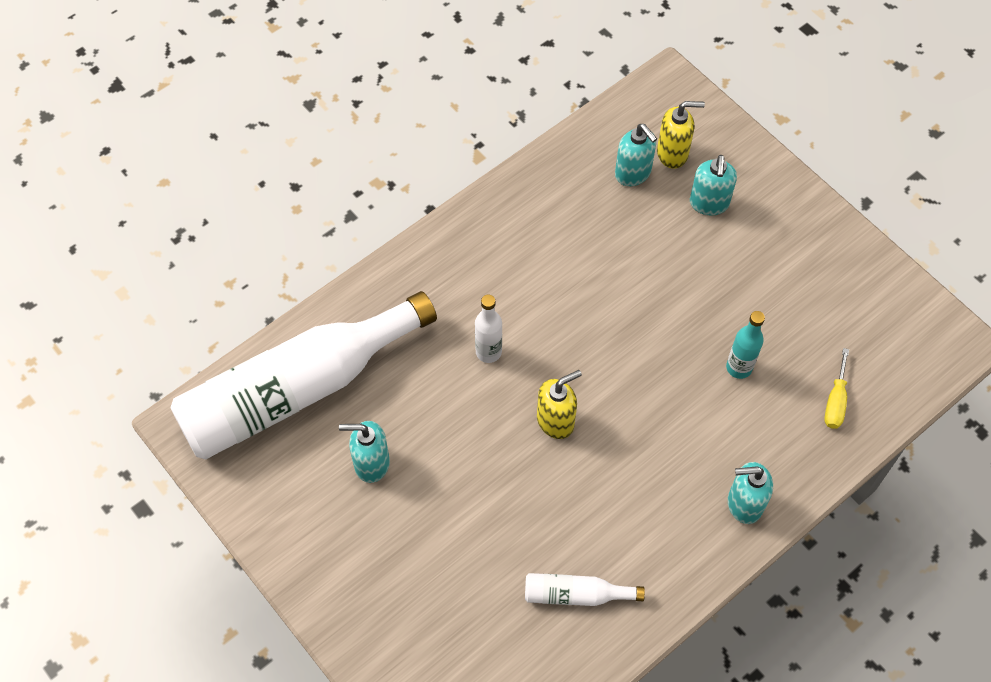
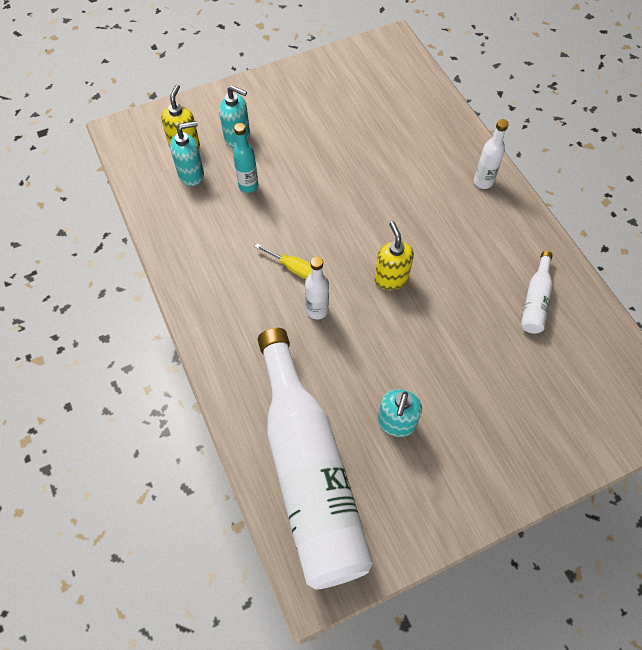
camera: 75 degrees left, 0 degrees up
(739, 367) = (378, 156): turquoise bottle -> turquoise bottle (248, 185)
(744, 504) = (483, 182): turquoise soap dispenser -> white bottle
(835, 401) = (418, 112): yellow screwdriver -> yellow screwdriver (294, 268)

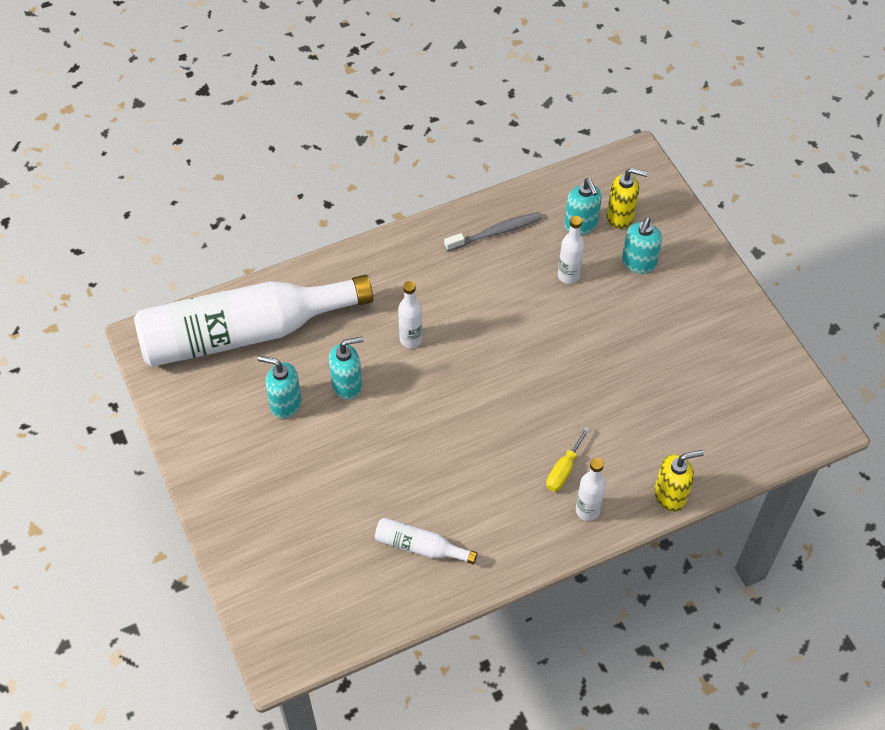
camera: 90 degrees right, 5 degrees down
(193, 240) = (495, 232): none -> grey toothbrush
(248, 185) = (568, 276): turquoise bottle -> white bottle
(294, 268) = (461, 319): yellow screwdriver -> yellow screwdriver (563, 470)
(371, 365) = (347, 385): none -> turquoise soap dispenser
(391, 278) = (449, 406): yellow soap dispenser -> yellow soap dispenser (670, 495)

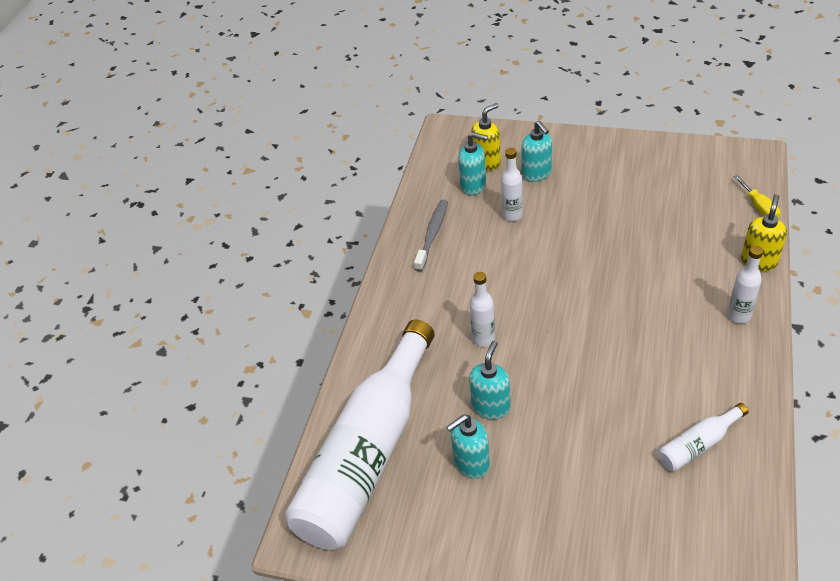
camera: 45 degrees left, 10 degrees down
(563, 470) = (689, 310): yellow screwdriver -> yellow screwdriver (759, 207)

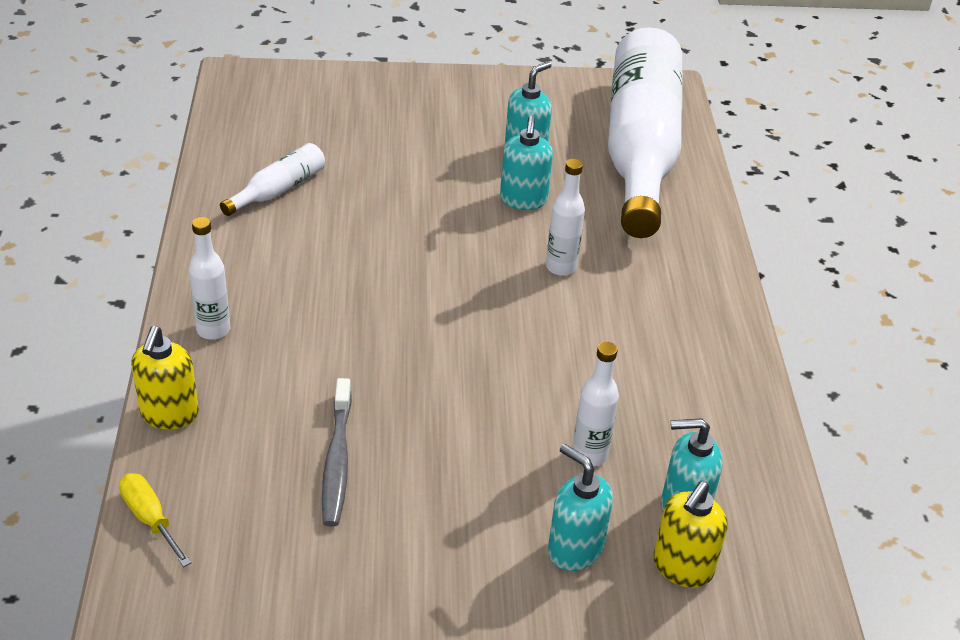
camera: 155 degrees right, 5 degrees down
(432, 234) = (707, 405): grey toothbrush -> grey toothbrush (337, 460)

